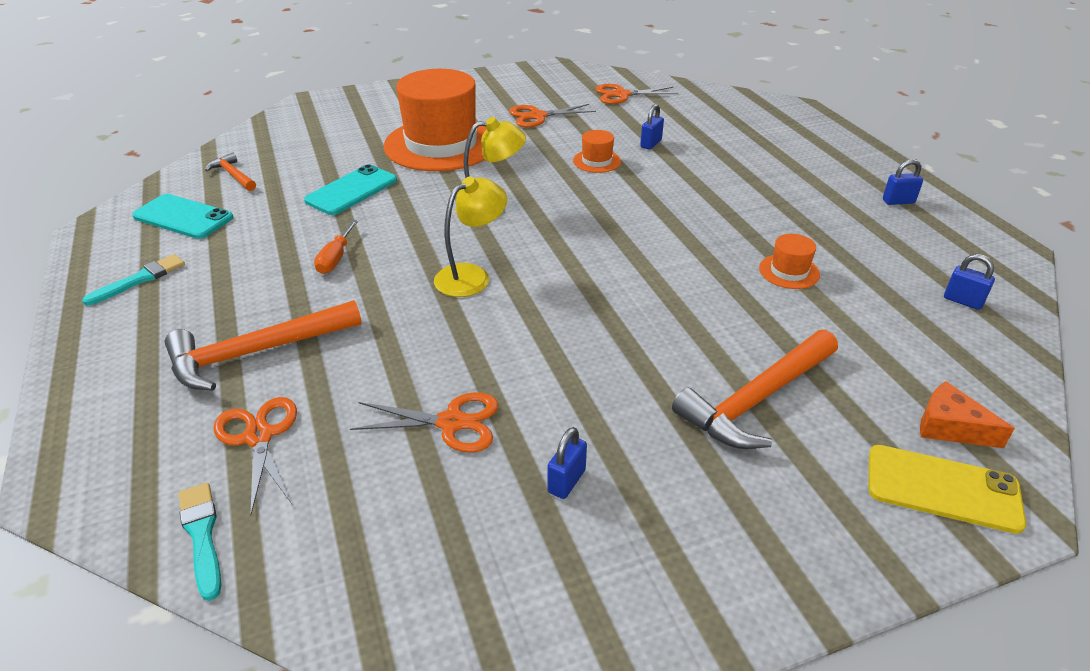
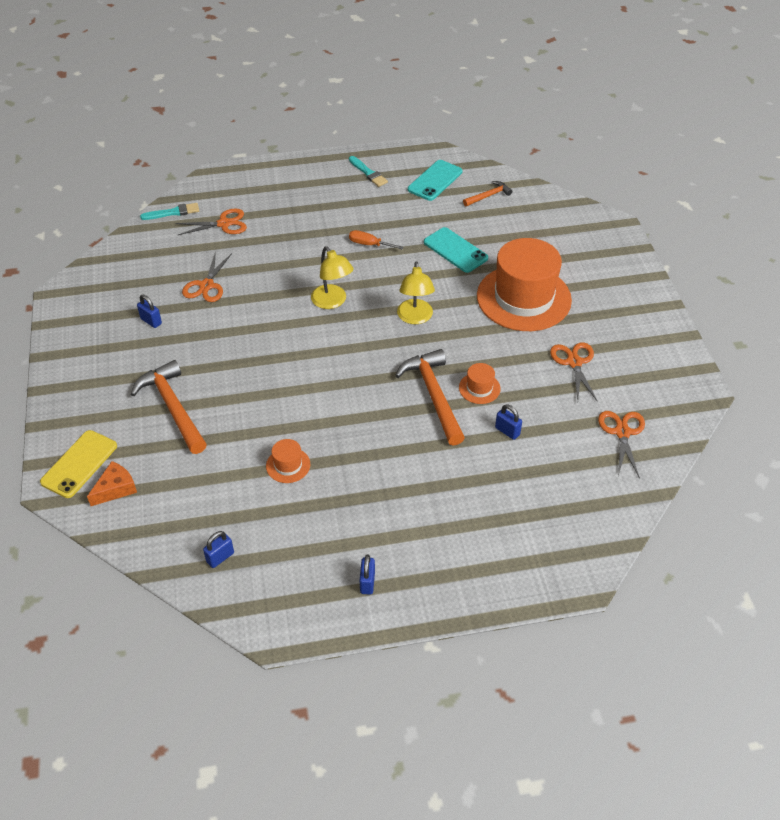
camera: 100 degrees right, 10 degrees up
(256, 352) = (287, 219): orange hammer -> orange hammer (433, 395)

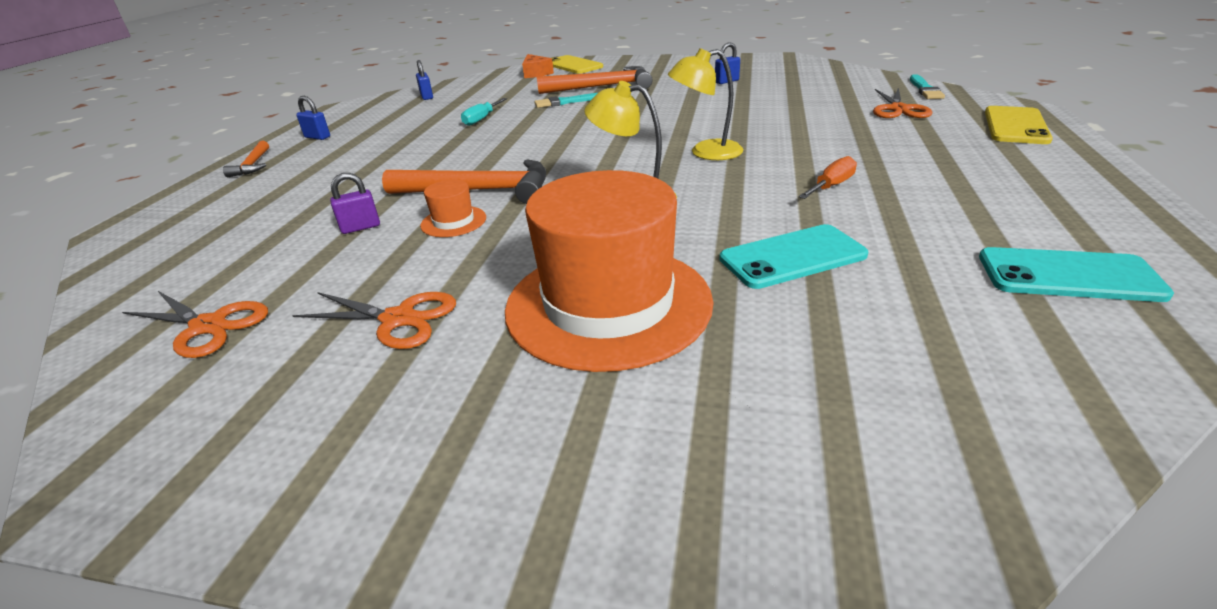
camera: 115 degrees right, 15 degrees down
(206, 285) = (773, 100): orange scissors -> none
(252, 180) = (1015, 126): none -> yellow phone
(288, 465) = (481, 119): orange hat -> turquoise screwdriver
(368, 173) = (1073, 207): turquoise brush -> turquoise brush (566, 102)
(435, 180) = (1068, 275): turquoise phone -> turquoise phone turned 45 degrees counterclockwise
(488, 196) = (1013, 340): orange hammer -> orange hammer (253, 165)
(507, 431) = (361, 227): blue padlock -> purple padlock

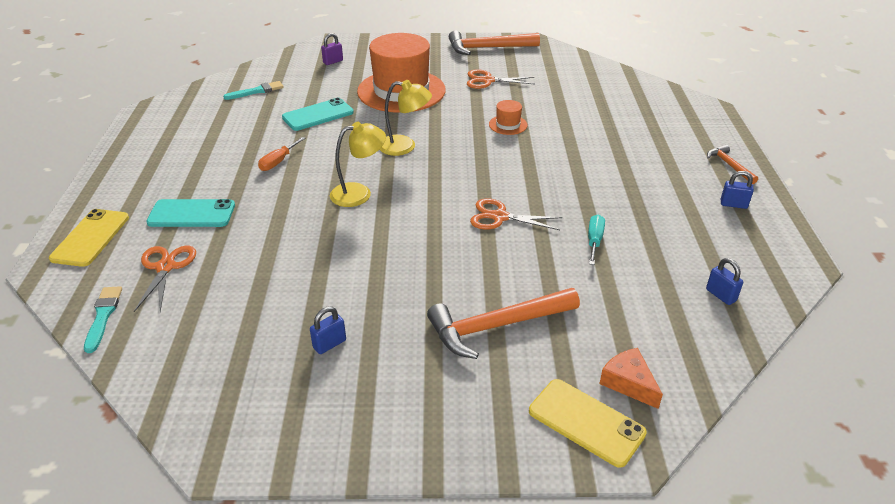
camera: 165 degrees right, 5 degrees up
(208, 326) = (567, 73): orange scissors -> orange scissors (500, 217)
(361, 227) = (560, 118): purple padlock -> purple padlock (333, 62)
(479, 190) = (512, 148): orange hammer -> orange hammer (488, 48)
(566, 102) = (522, 282): turquoise brush -> turquoise brush (256, 91)
(1068, 275) = (201, 113): turquoise phone -> turquoise phone (191, 214)

